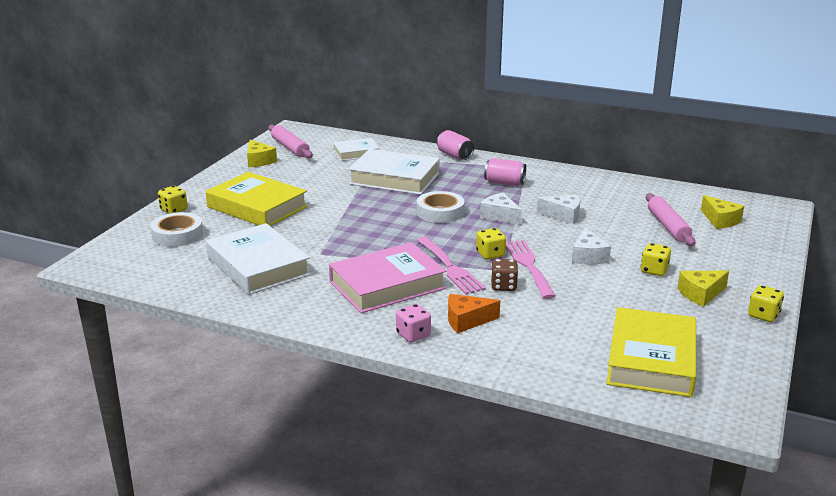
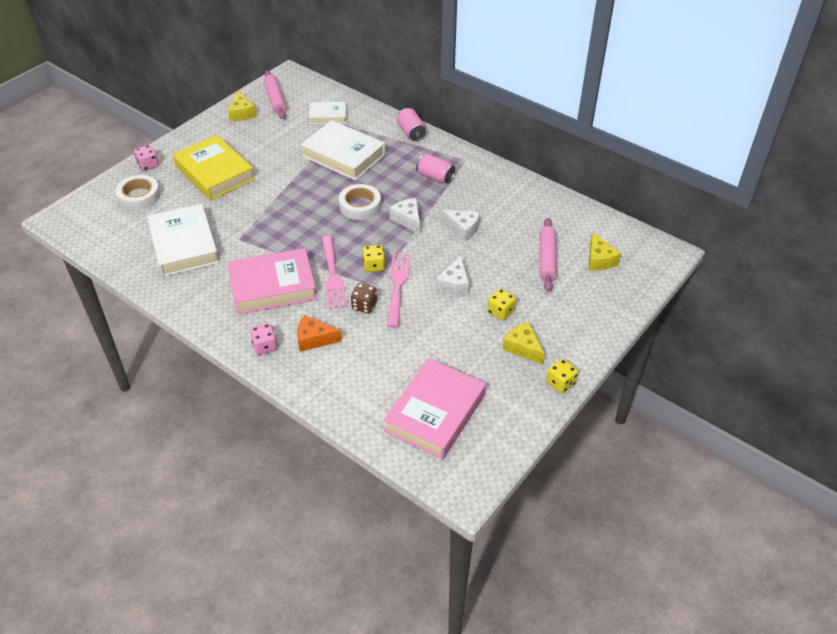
camera: 15 degrees right, 20 degrees up
(174, 210) = (148, 165): yellow dice -> pink dice
(651, 360) = (435, 413): yellow book -> pink book
(701, 294) = (523, 348): yellow cheese -> yellow cheese turned 60 degrees clockwise

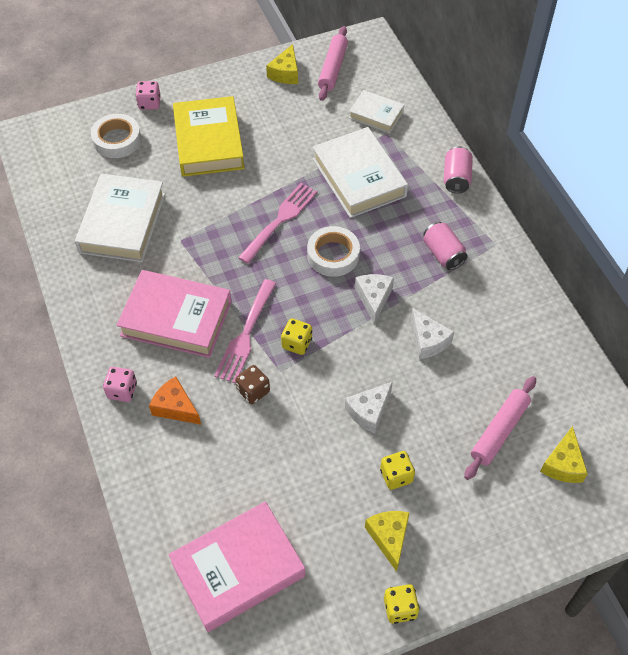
camera: 30 degrees right, 10 degrees up
(398, 286) = (305, 383): pink fork -> pink fork (280, 220)

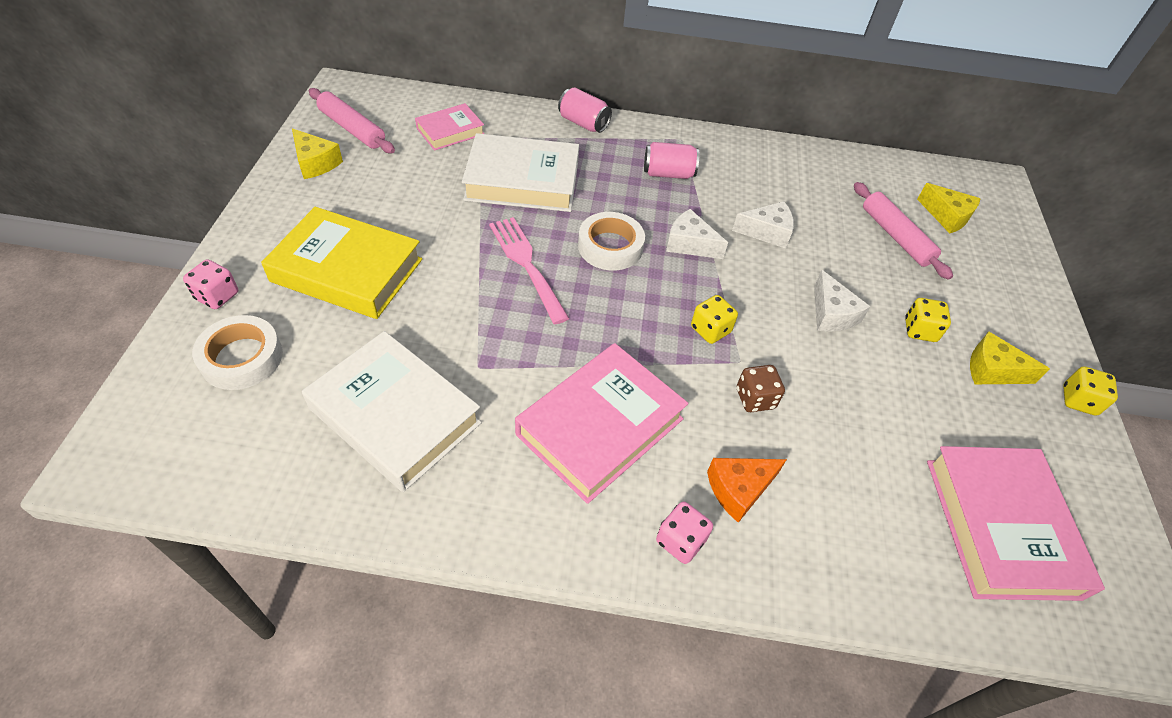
camera: 65 degrees left, 5 degrees down
(245, 334) = (669, 369): pink fork -> none
(376, 115) = (450, 131): white book -> pink book

